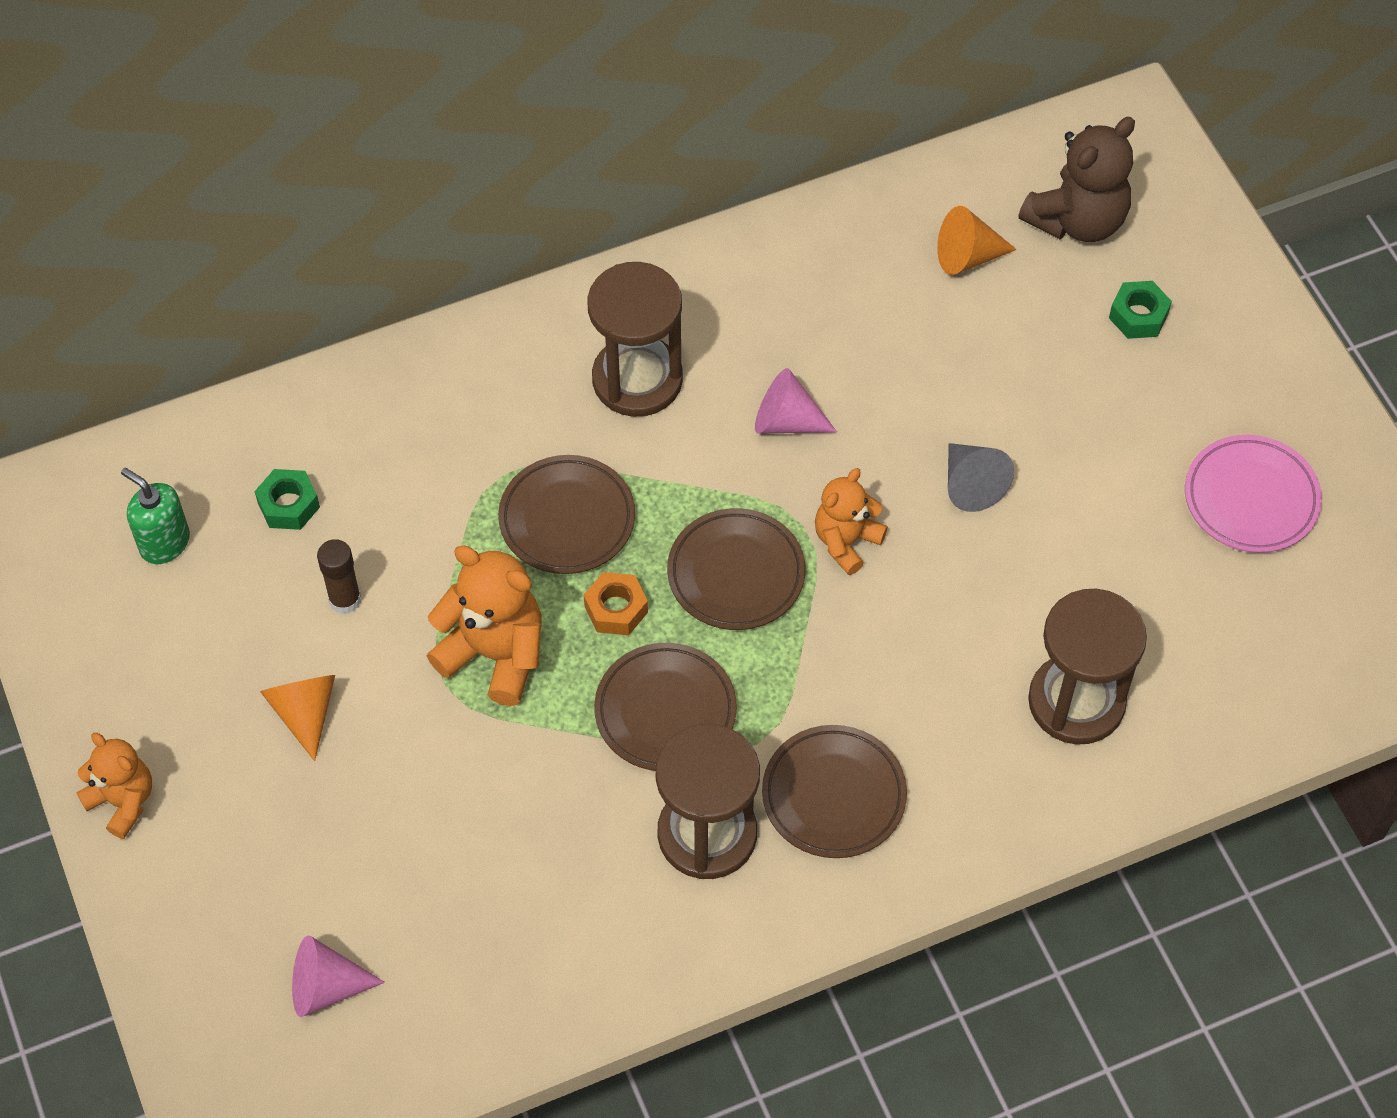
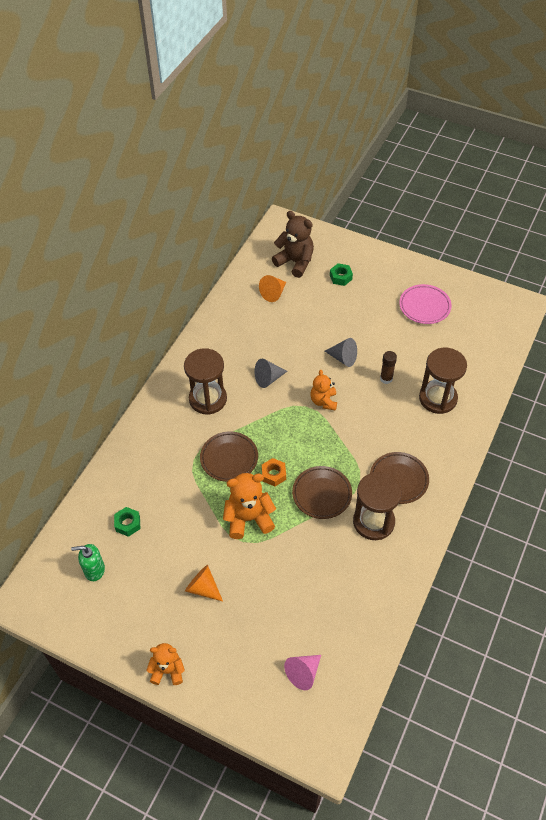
camera: 40 degrees left, 5 degrees down
(345, 600) = (179, 540): brown glue stick -> brown glue stick (386, 378)
(736, 574) = (300, 435): brown plate -> none
(786, 421) = (268, 378): pink cone -> grey cone
(1077, 220) = (295, 262): brown teddy bear -> brown teddy bear turned 60 degrees counterclockwise

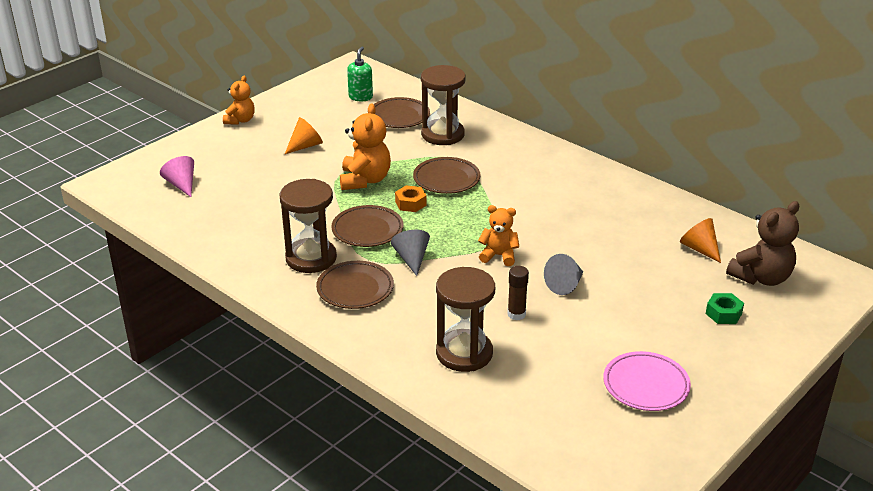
camera: 105 degrees right, 20 degrees down
(128, 524) = (399, 116): green nut -> brown plate
(208, 399) = (535, 177): brown hourglass -> brown hourglass (442, 134)
(268, 378) = (550, 221): grey cone -> grey cone (411, 259)

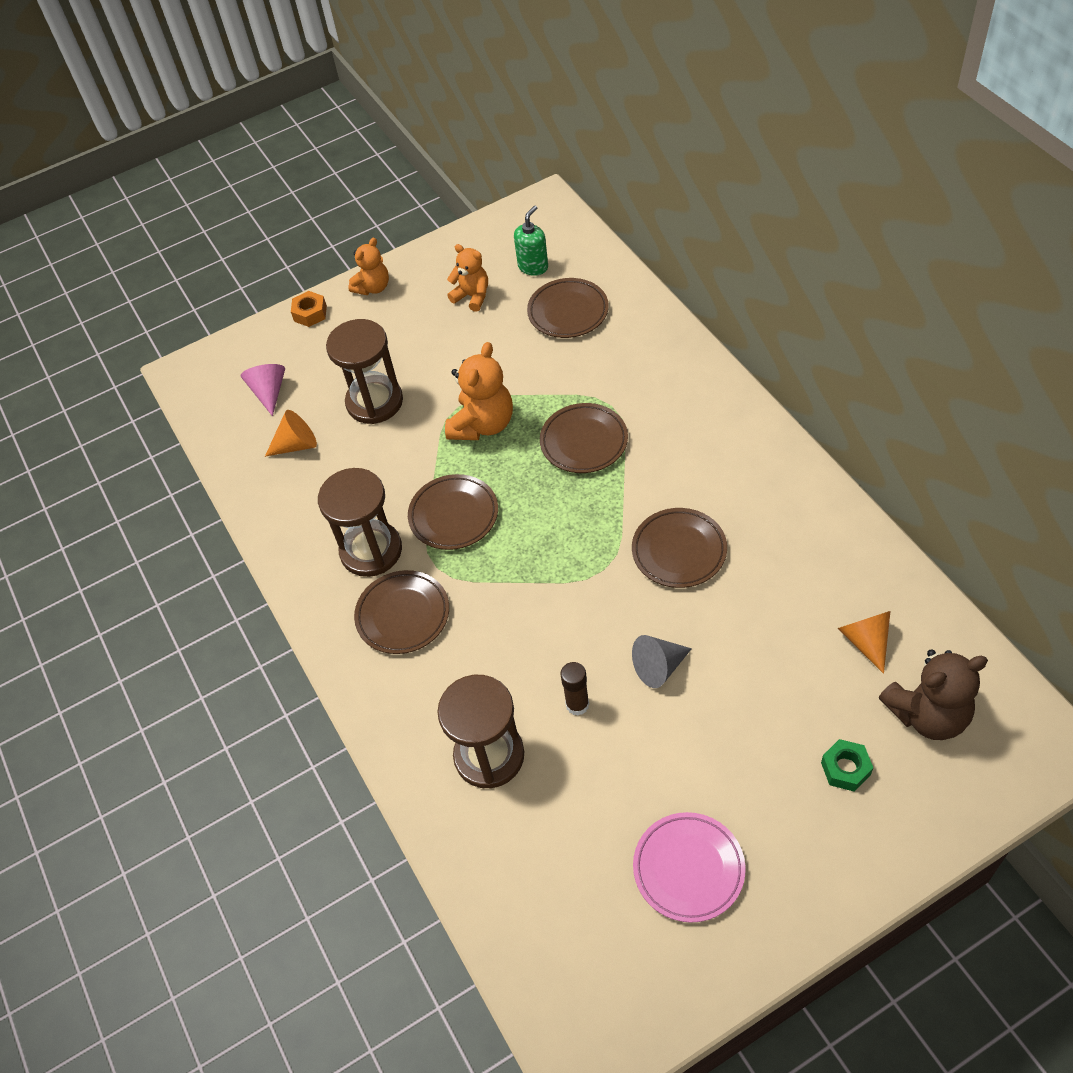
camera: 25 degrees right, 20 degrees up
(305, 146) = (433, 348): orange cone -> orange cone (296, 445)
(410, 203) = (523, 478): orange nut -> orange nut (310, 313)
(411, 259) = (487, 578): grey cone -> none
(442, 134) = (610, 356): brown hourglass -> brown hourglass (374, 402)
(499, 256) = (596, 596): orange teddy bear -> orange teddy bear (472, 296)
(546, 224) = (679, 551): none -> brown plate

